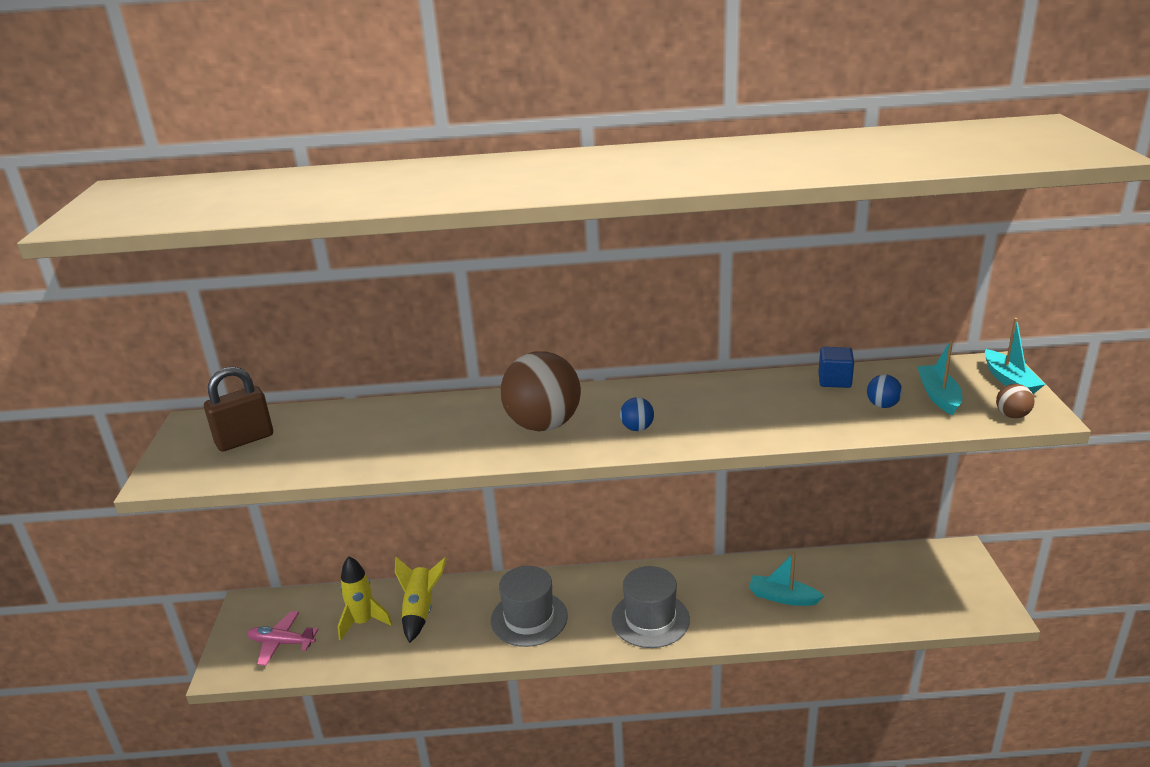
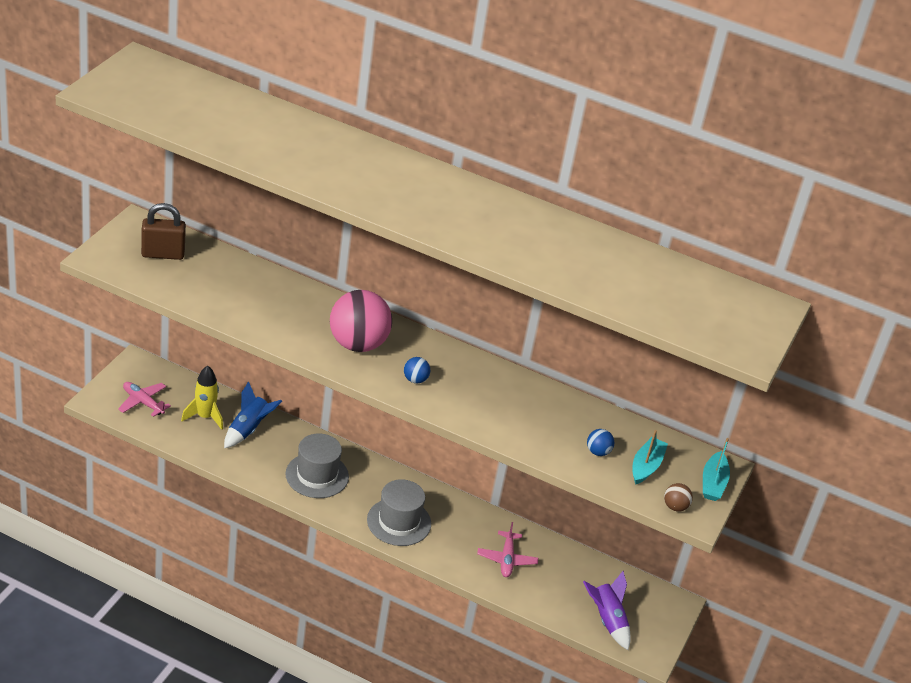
camera: 20 degrees right, 10 degrees up
(420, 610) = (248, 429): yellow rocket -> blue rocket
(543, 425) = (358, 344): brown ball -> pink ball
(782, 597) = (507, 559): turquoise boat -> pink plane
(834, 380) = (590, 416): blue cube -> none
(927, 602) = (607, 620): none -> purple rocket

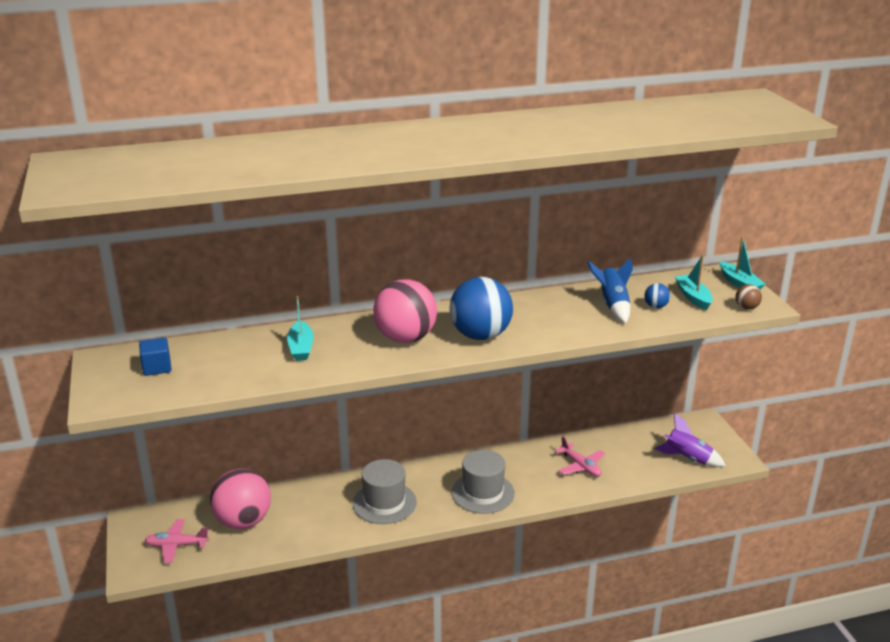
camera: 35 degrees left, 10 degrees down
(163, 254) = (157, 368): brown padlock -> blue cube
(205, 417) = (243, 521): yellow rocket -> pink ball
(248, 429) = (290, 507): blue rocket -> blue rocket (613, 305)
(275, 302) = (301, 347): none -> turquoise boat
(415, 380) = (480, 335): blue ball -> blue ball, size x2.37

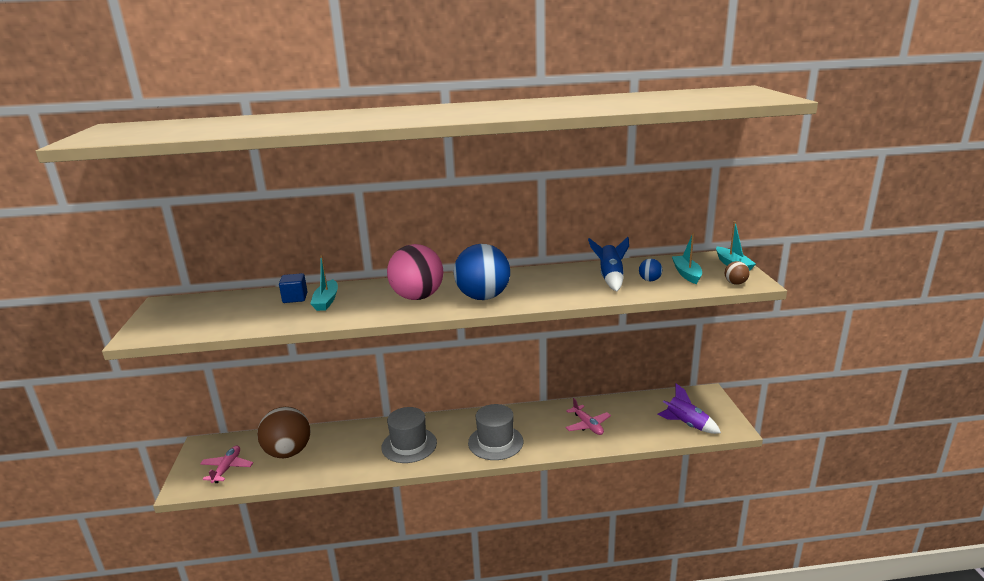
camera: 10 degrees right, 5 degrees down
(157, 368) = (202, 311): blue cube -> blue cube (295, 298)
(176, 545) = (227, 468): pink plane -> pink plane turned 90 degrees clockwise
(243, 521) = (288, 452): pink ball -> brown ball

